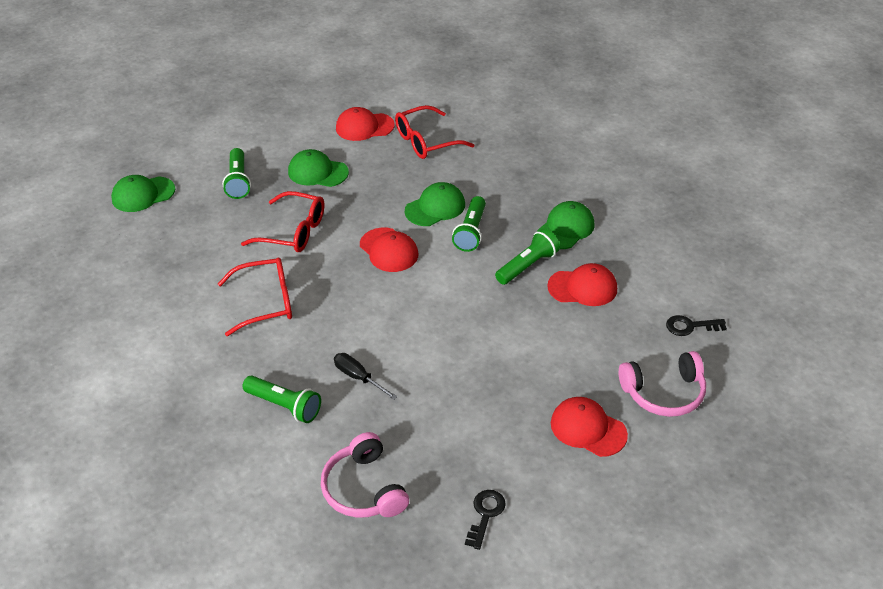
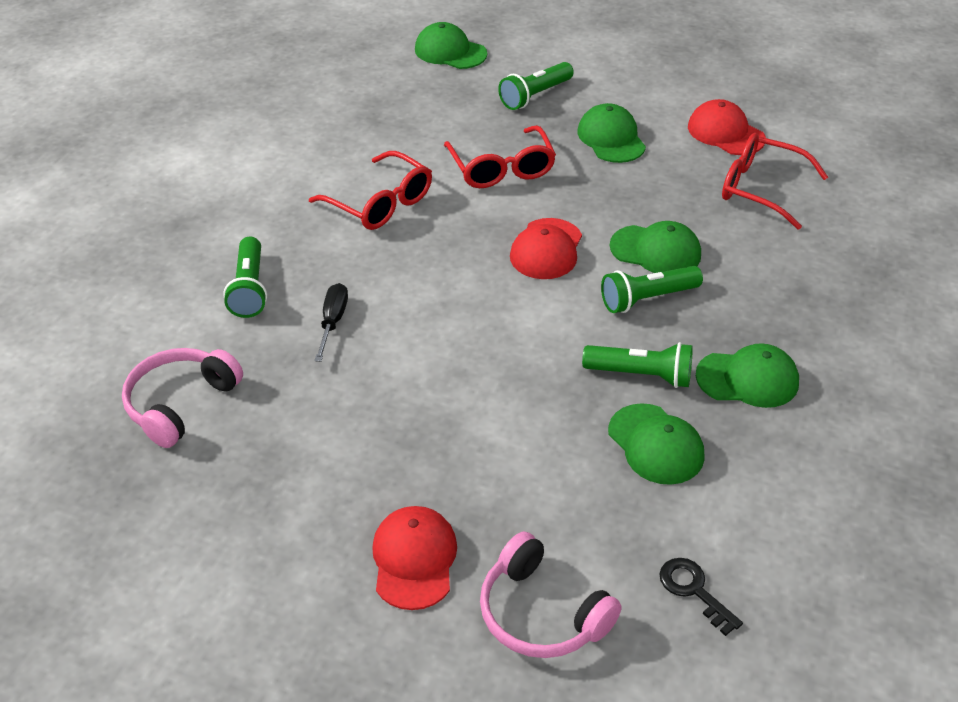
camera: 55 degrees right, 0 degrees up
(485, 514) = (211, 522): black key -> none
(582, 287) = (656, 444): red cap -> green cap

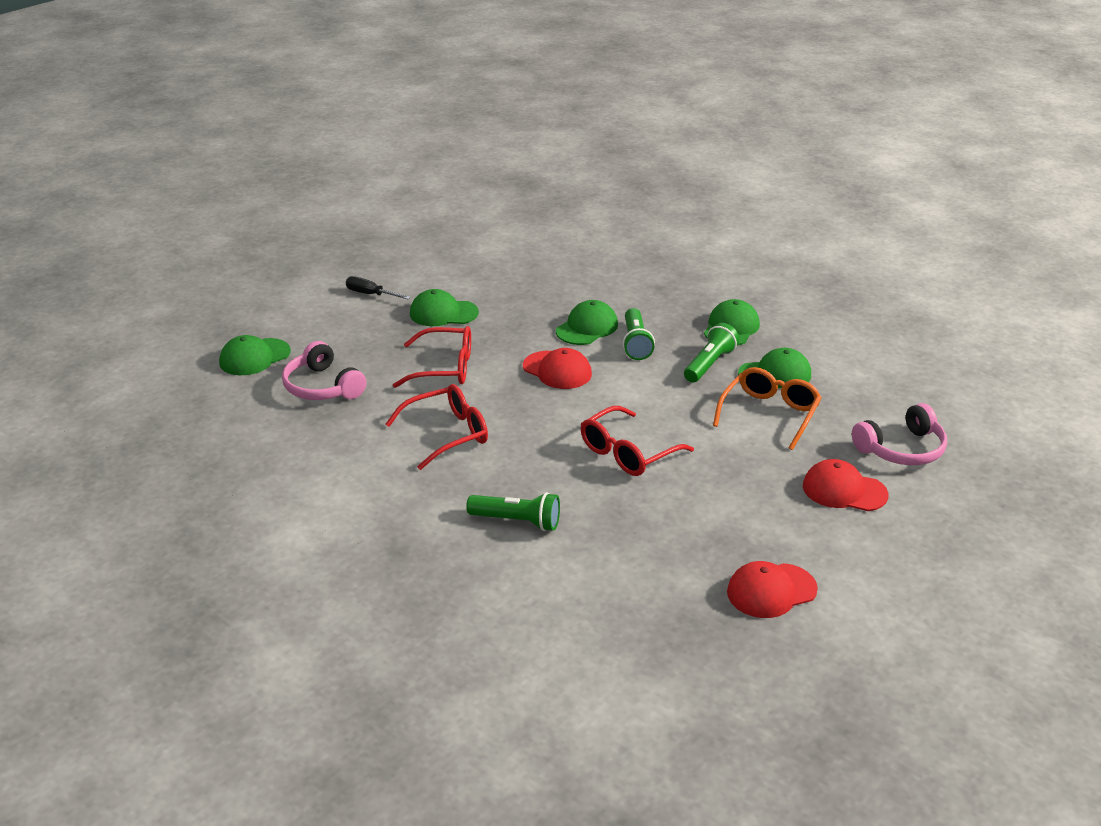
camera: 70 degrees left, 10 degrees down
(180, 403) = (642, 579): pink headphones -> pink headphones (322, 387)
(333, 322) = (584, 484): black screwdriver -> black screwdriver (370, 294)
(535, 96) = (358, 332): green flashlight -> none
(555, 455) = (769, 414): none -> orange glasses
(694, 590) = (897, 391): black key -> none
(725, 133) = (473, 268): red cap -> red cap (771, 591)
(760, 189) = (546, 273): red glasses -> red glasses (627, 453)

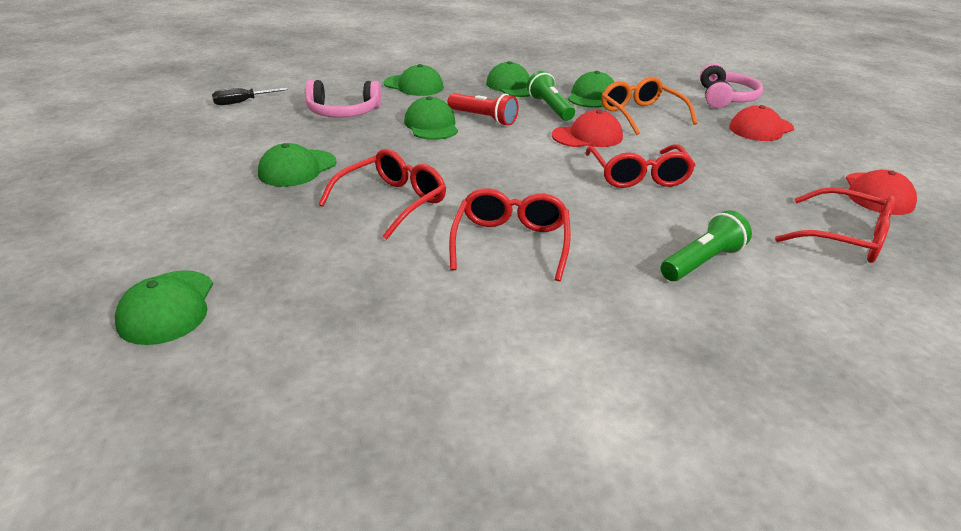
camera: 55 degrees left, 0 degrees up
(322, 387) = (313, 283): pink headphones -> pink headphones (343, 112)
(370, 294) = (190, 189): black screwdriver -> black screwdriver (242, 102)
(557, 370) = (476, 157): red cap -> red cap (587, 136)
(635, 343) = (483, 118): green flashlight -> red flashlight
(646, 584) = (845, 238): none -> red glasses
(654, 285) = (413, 86): none -> green cap

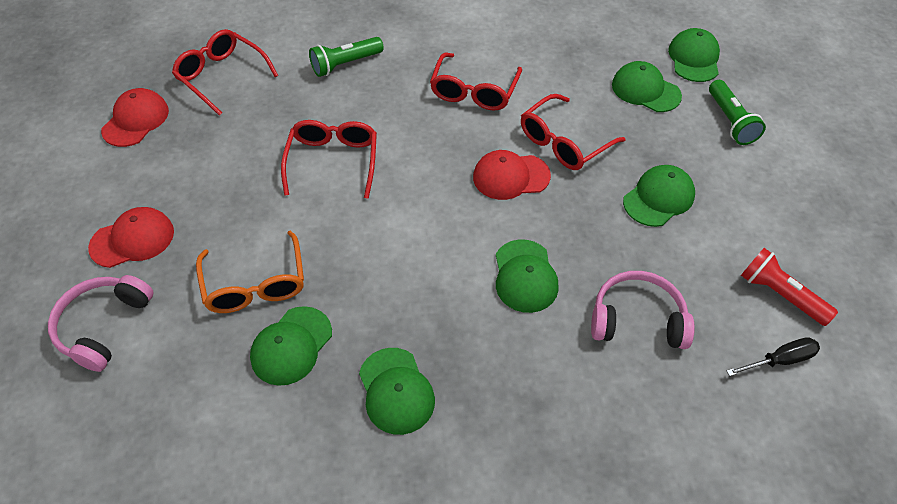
camera: 170 degrees left, 20 degrees up
(413, 86) = (546, 404): green cap -> green cap (645, 90)
(483, 118) = (459, 289): red flashlight -> red flashlight (780, 294)
(550, 108) = (365, 312): green flashlight -> green flashlight (730, 121)
(587, 136) = (348, 236): red cap -> red cap (511, 176)

